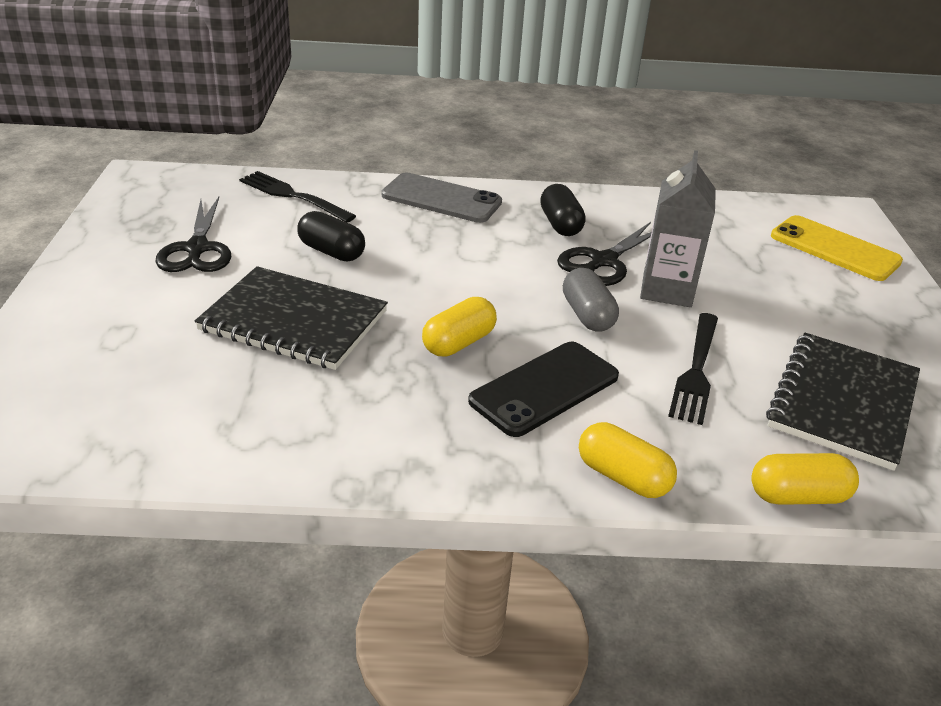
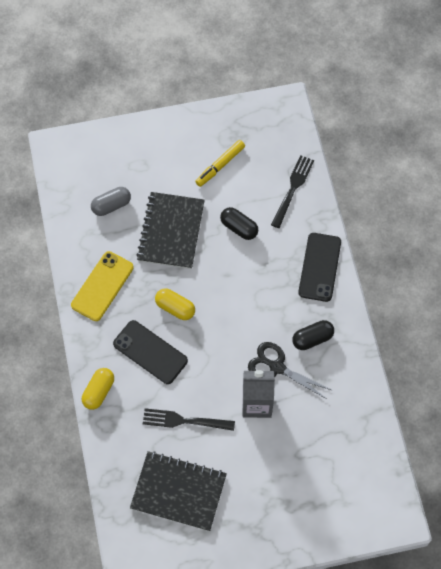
camera: 80 degrees right, 30 degrees up
(197, 249) = (220, 165): black scissors -> yellow marker
(331, 252) = (239, 228): black capsule -> black capsule turned 75 degrees counterclockwise
(441, 199) = (319, 267): grey phone -> black phone
(587, 315) = (218, 364): grey capsule -> grey capsule (111, 205)
(798, 496) = (104, 464): yellow capsule -> none
(834, 249) = (340, 504): yellow phone -> yellow phone (102, 286)

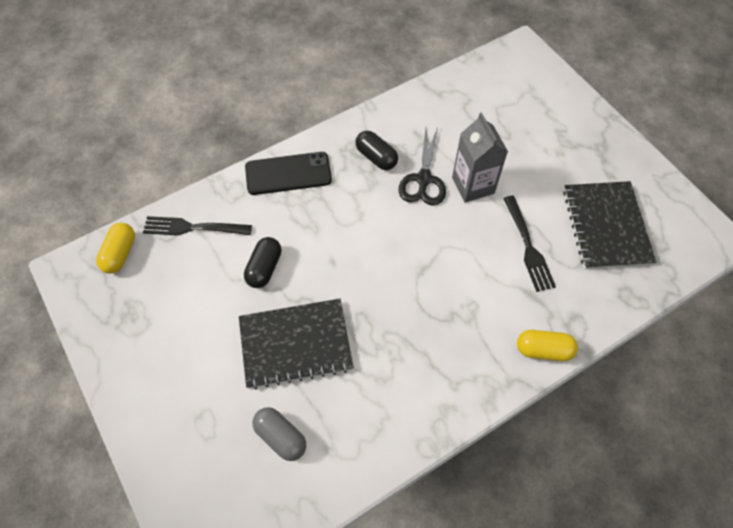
camera: 110 degrees left, 5 degrees down
(102, 286) = (405, 401): yellow phone -> none
(150, 352) = (466, 310): black phone -> none
(175, 308) = (398, 303): yellow capsule -> yellow capsule (120, 254)
(220, 165) = (180, 318): yellow marker -> none

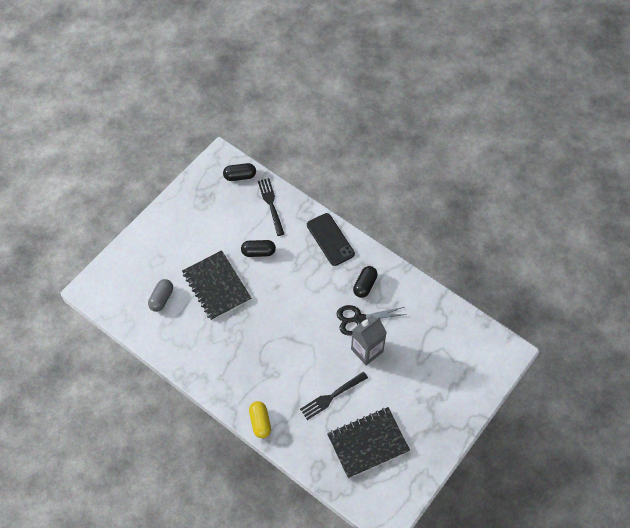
camera: 70 degrees right, 0 degrees up
(120, 254) = (240, 176): yellow capsule -> black capsule

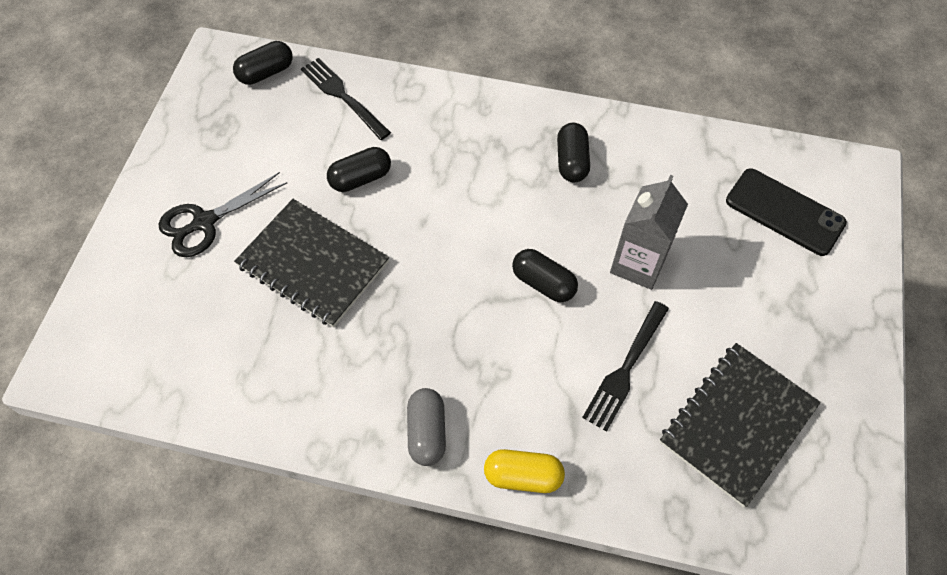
camera: 25 degrees left, 0 degrees up
(161, 299) = (218, 327): grey capsule -> grey capsule (427, 432)
(260, 422) = (523, 476): yellow capsule -> yellow capsule turned 45 degrees counterclockwise
(317, 340) = (543, 283): none -> black capsule
(330, 239) = (473, 113): black phone -> black phone (784, 212)
(359, 319) = (594, 218): black scissors -> black scissors (204, 222)

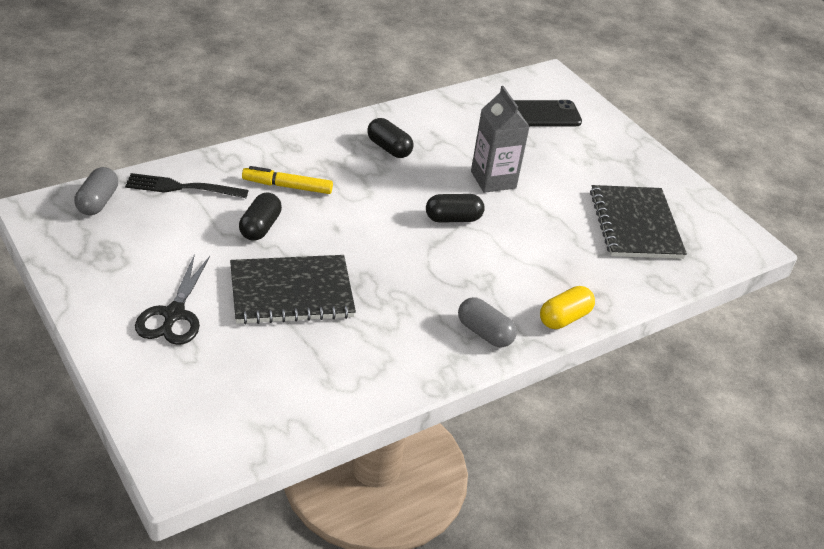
camera: 50 degrees left, 20 degrees down
(266, 73) = (98, 202): black capsule -> grey capsule
(430, 148) = (287, 186): none -> yellow marker
(625, 368) = (551, 233): black fork -> none

